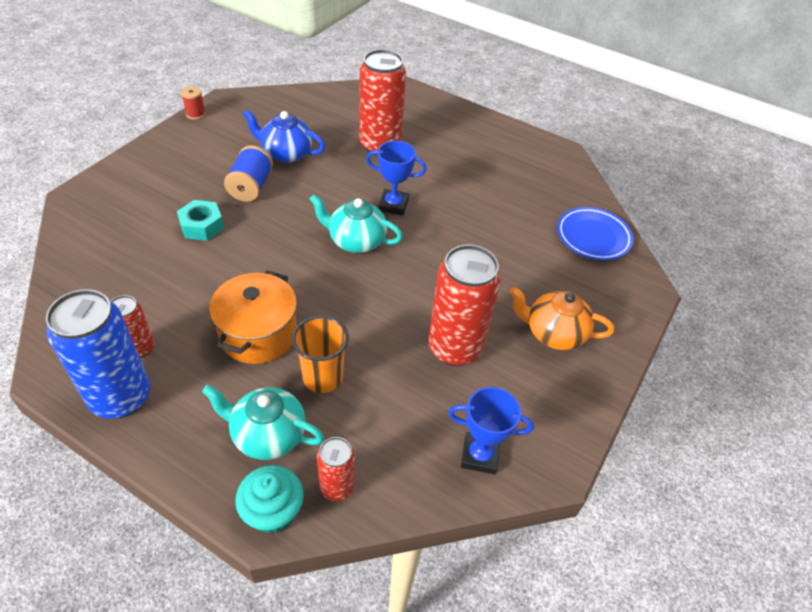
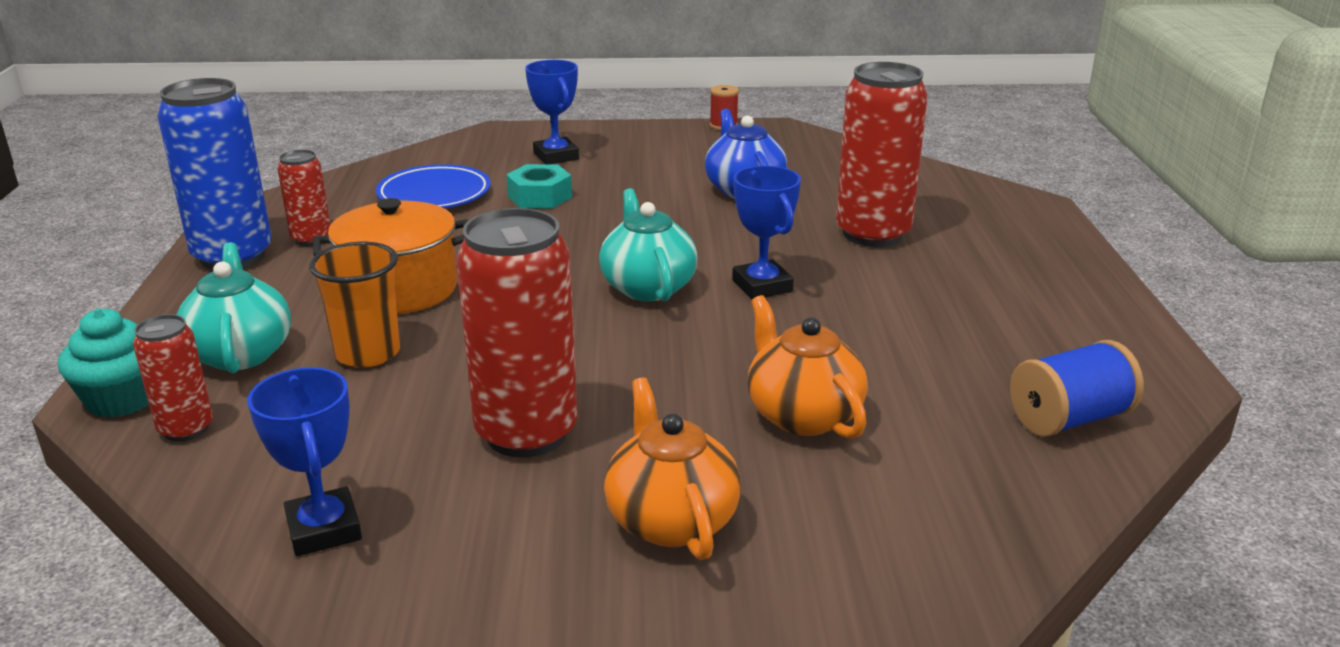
camera: 60 degrees right, 20 degrees down
(151, 192) = (556, 156): none -> blue trophy
(251, 187) = (648, 195): blue spool -> blue spool (1069, 419)
(510, 255) = (802, 415): none -> orange teapot
(593, 237) = (991, 487): blue plate -> blue plate (434, 194)

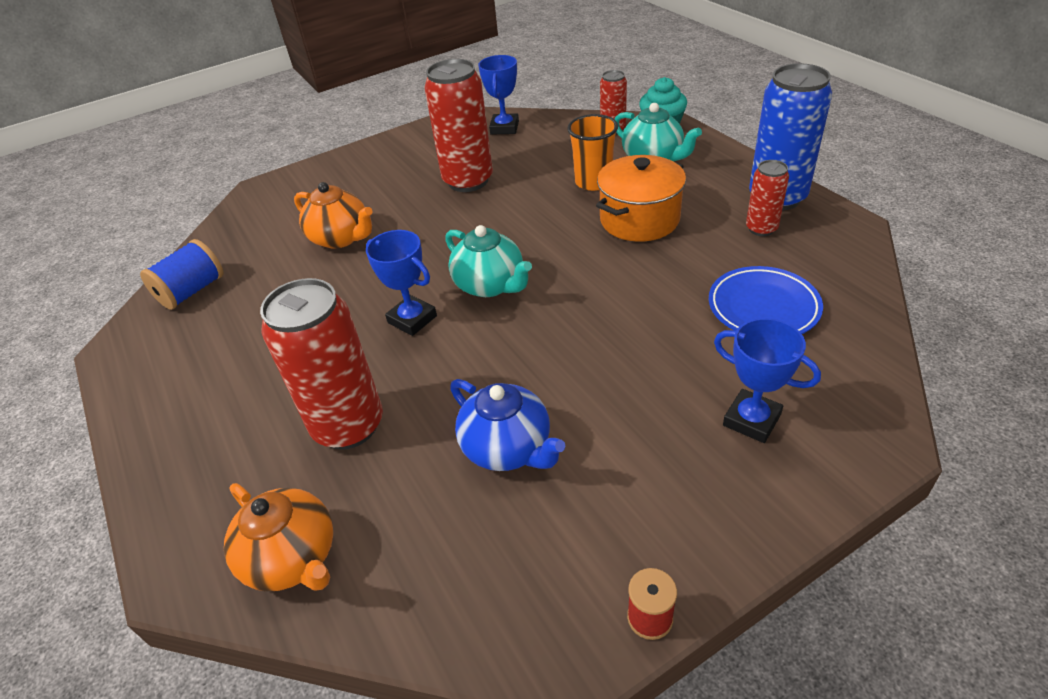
camera: 155 degrees right, 15 degrees up
(324, 529) = (504, 128): blue trophy -> blue trophy turned 60 degrees clockwise
(540, 197) = (678, 345): turquoise nut -> none
(670, 519) = (377, 176): orange teapot -> orange teapot (293, 558)

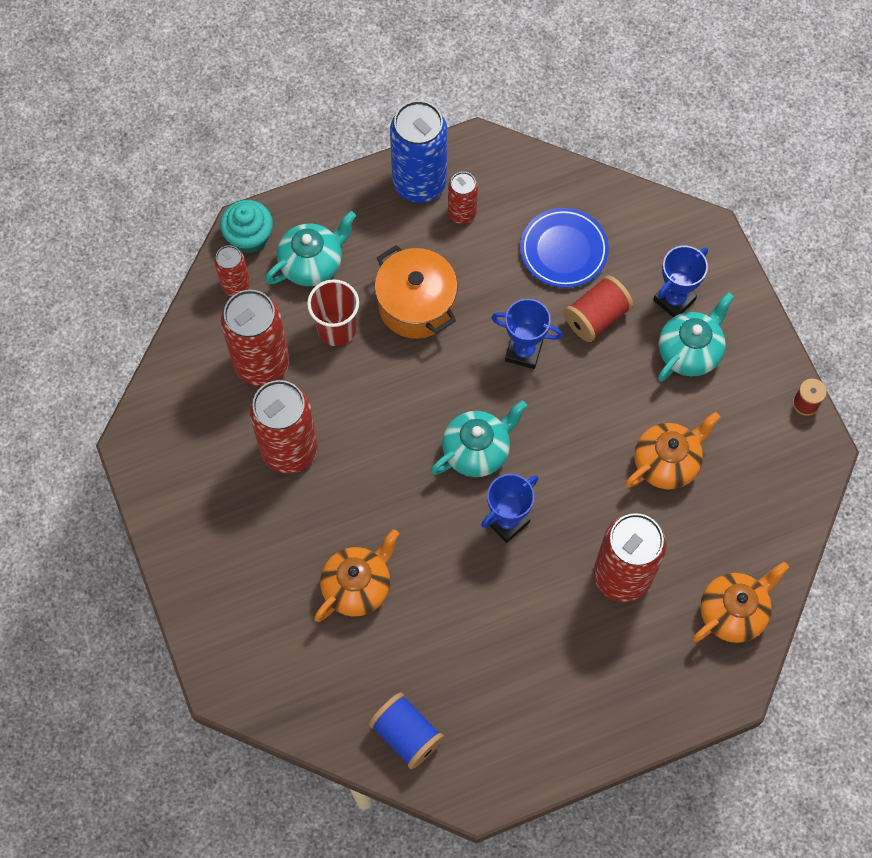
camera: 85 degrees left, 25 degrees up
(504, 128) = (184, 396): blue trophy -> blue trophy (523, 351)
(508, 448) = (667, 462): blue teapot -> orange teapot
(545, 154) = (262, 364): none -> red can
(593, 182) = (336, 329): orange cup -> red cup
(681, 448) = (689, 351): none -> turquoise teapot
(688, 349) = (596, 317): none -> red spool

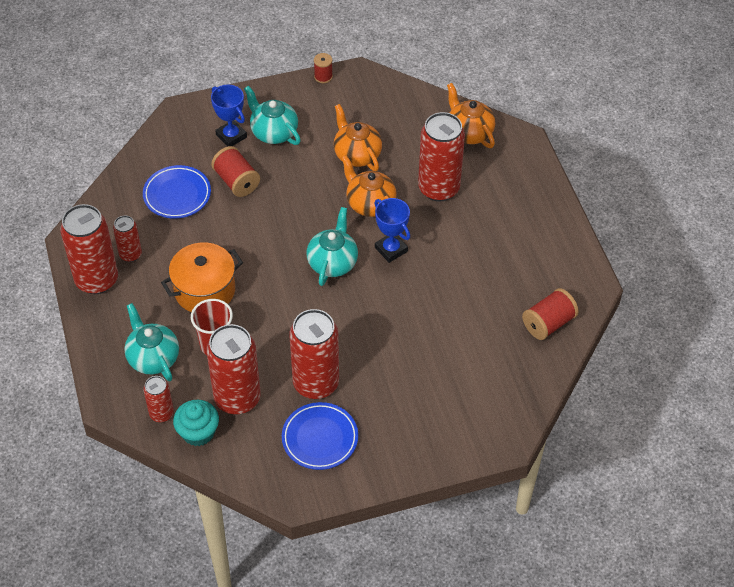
camera: 85 degrees left, 15 degrees down
(212, 463) = (320, 438): none -> blue plate
(249, 237) = (118, 401): turquoise cupcake -> turquoise cupcake (198, 432)
(357, 586) = (433, 345): orange teapot -> orange teapot (370, 203)
(406, 734) = (548, 323): blue spool -> red spool
(419, 183) = (97, 280): blue can -> red can
(477, 450) = (332, 262): turquoise teapot -> turquoise teapot turned 45 degrees clockwise
(523, 351) = (256, 227): blue trophy -> none

